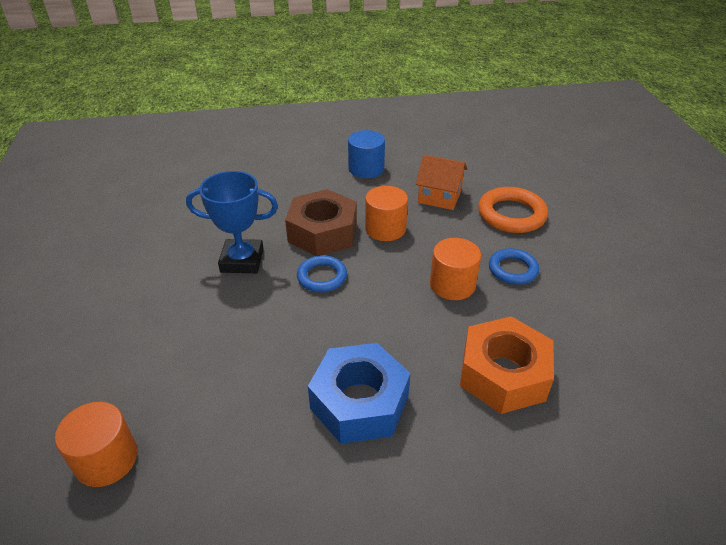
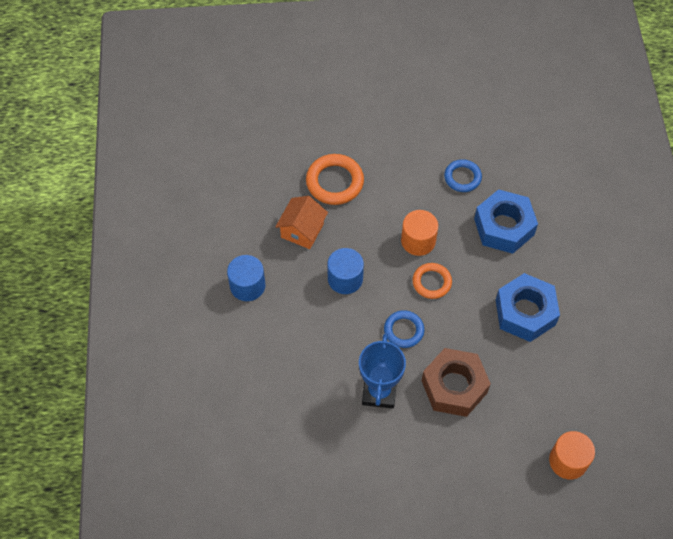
camera: 85 degrees left, 20 degrees up
(322, 232) = (346, 328): brown nut -> brown nut (454, 387)
(385, 229) = (345, 279): orange cylinder -> blue cylinder
(393, 299) = (431, 282): none -> orange ring
(503, 374) = (504, 227): orange nut -> blue nut
(512, 269) = (404, 198): blue ring -> blue ring (462, 177)

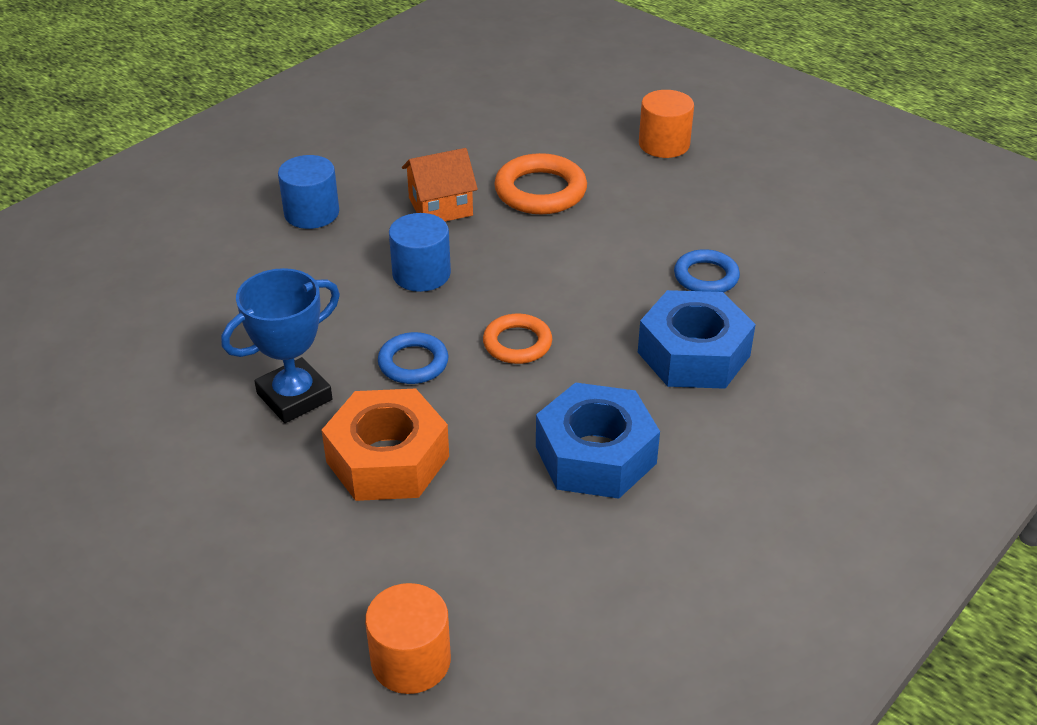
camera: 45 degrees right, 20 degrees down
(418, 241) = (560, 297): orange cylinder -> orange cylinder (664, 144)
(454, 387) = (387, 459): brown nut -> orange nut

